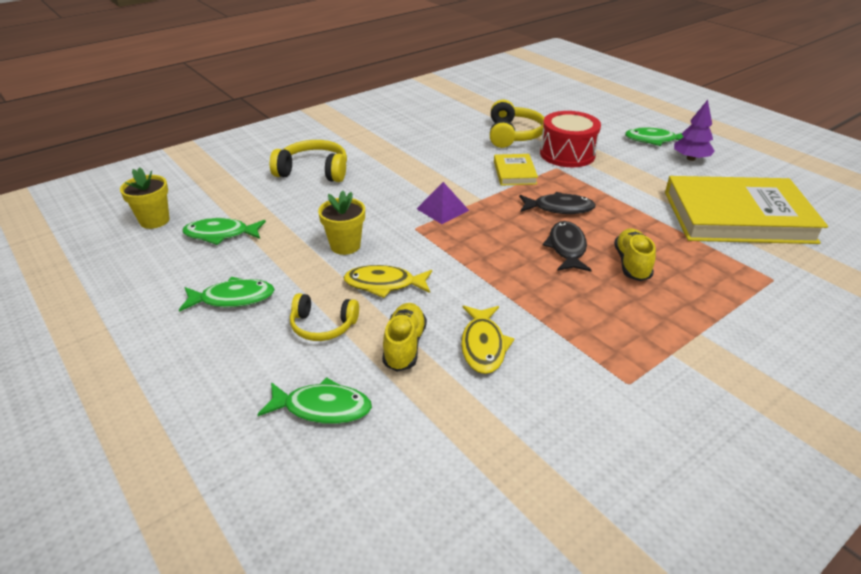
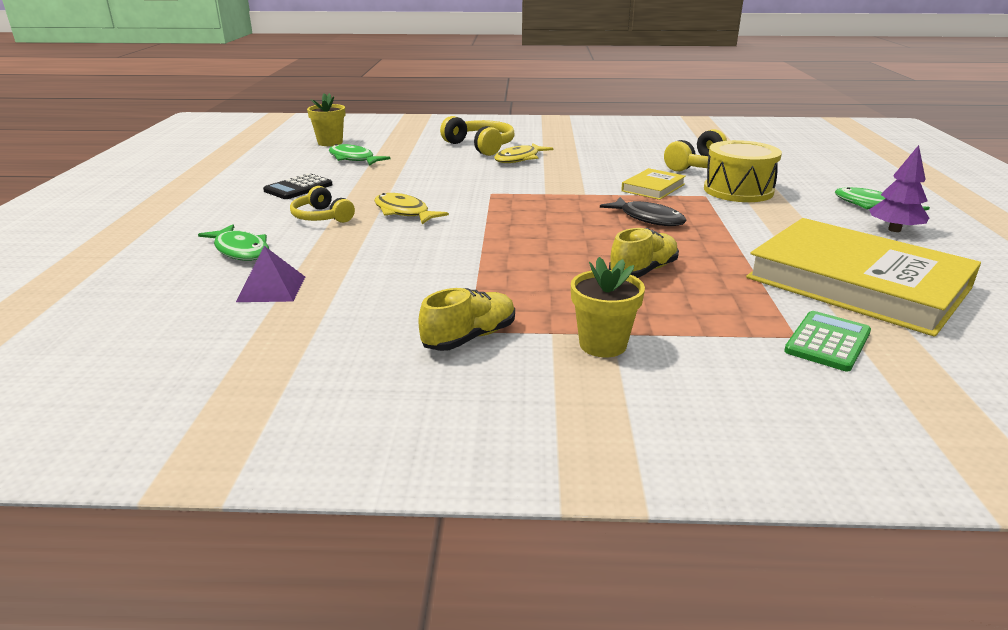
camera: 40 degrees right, 10 degrees down
(233, 298) = (298, 188): green fish -> black calculator
(345, 246) = (420, 186): yellow flower pot -> yellow flower pot (602, 345)
(404, 346) = (349, 244): yellow shoe -> yellow shoe (469, 337)
(442, 209) = (537, 190): purple pyramid -> purple pyramid (271, 289)
(483, 345) = (403, 265): yellow fish -> yellow fish (519, 159)
(567, 154) = (738, 190): red drum -> yellow drum
(567, 248) = (599, 242): black fish -> none
(791, 275) = (827, 342): none -> green calculator

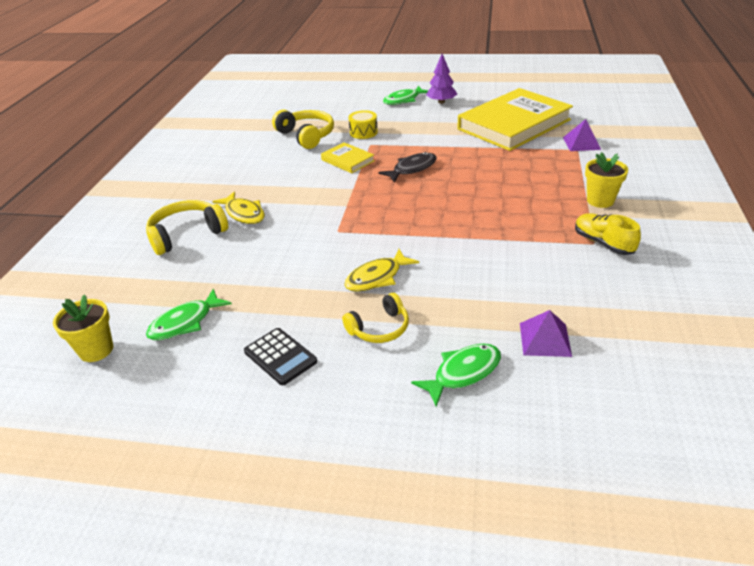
camera: 80 degrees left, 10 degrees up
(643, 271) = (501, 179): yellow shoe -> none
(738, 190) = (363, 132): yellow drum -> yellow drum, size x0.59
(827, 342) = (581, 143): green calculator -> purple pyramid

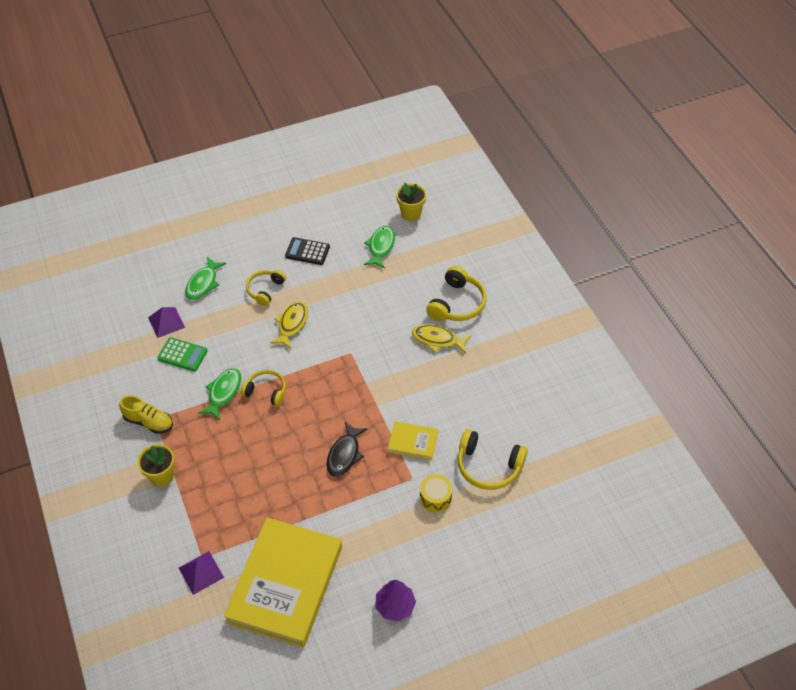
camera: 145 degrees right, 15 degrees up
(404, 100) = (443, 591): green fish -> green fish (223, 393)
(453, 229) = (266, 391): none -> yellow headphones
(536, 292) = (182, 355): none -> green calculator

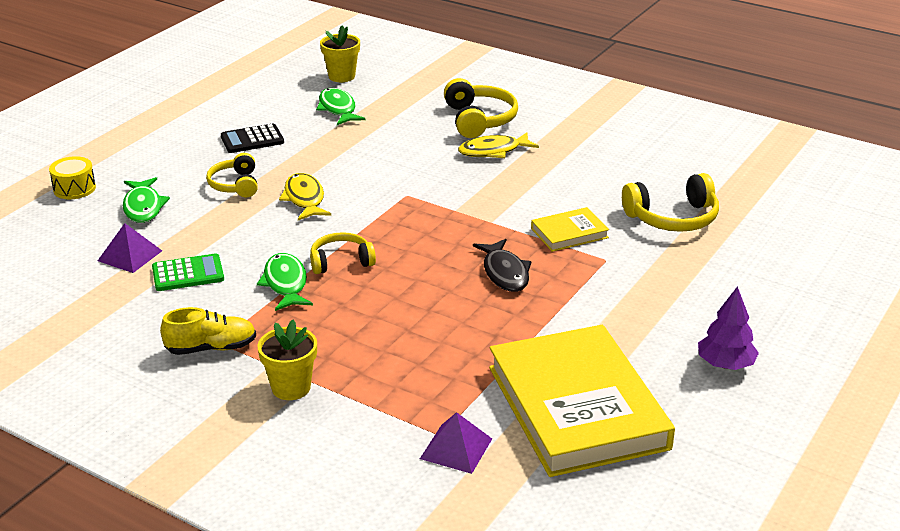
camera: 35 degrees left, 20 degrees down
(435, 497) = (651, 263): yellow drum -> yellow drum (74, 188)

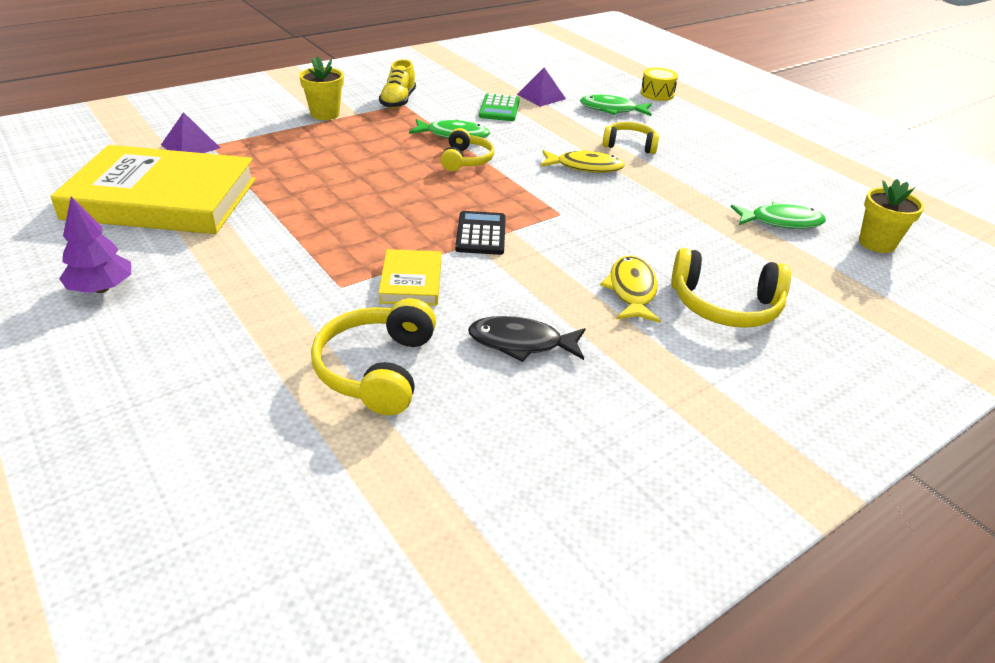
camera: 110 degrees right, 5 degrees up
(252, 139) = (718, 167): black calculator -> black calculator (481, 234)
(504, 273) = (376, 223): black fish -> black fish (521, 343)

